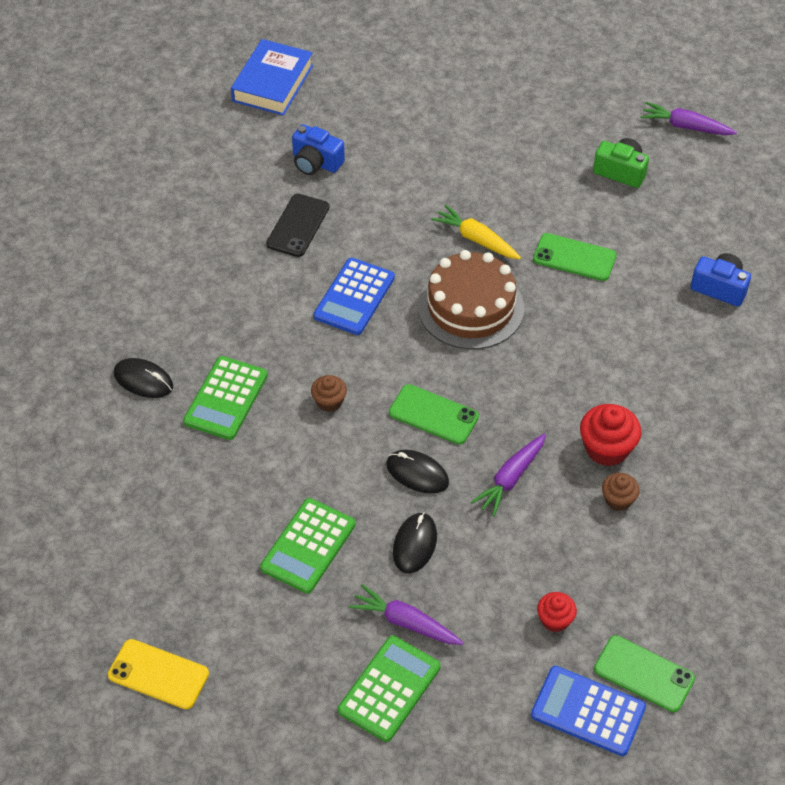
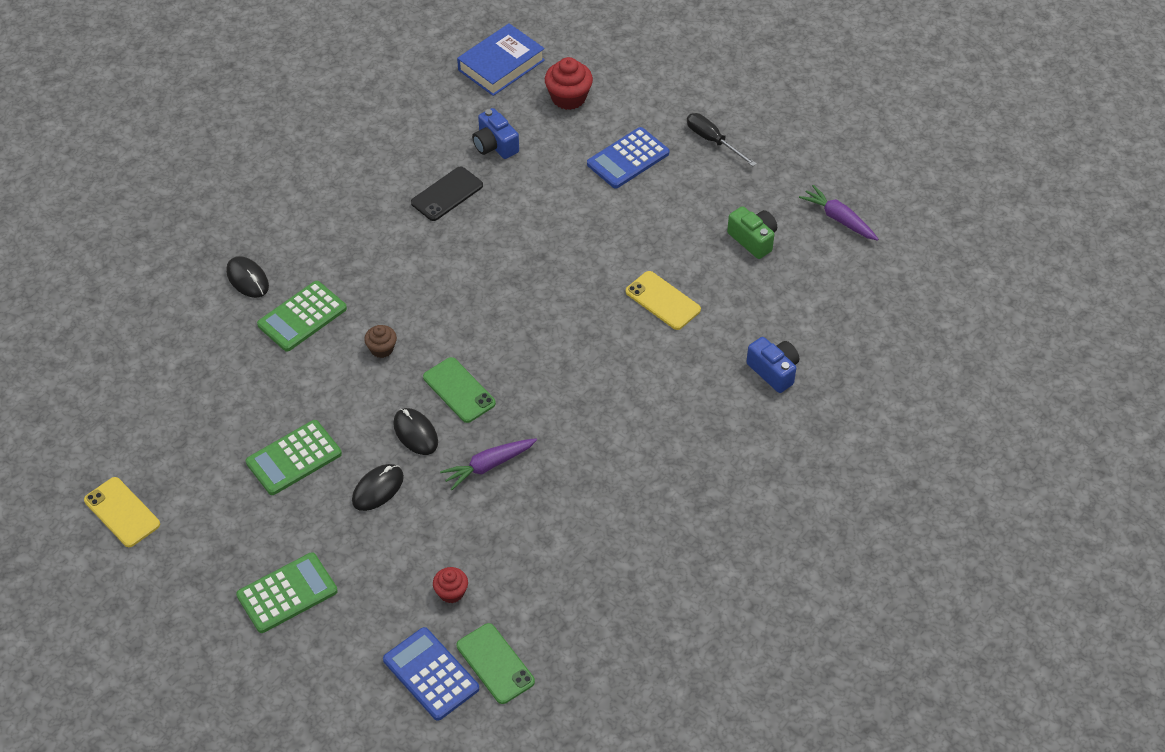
camera: 25 degrees right, 0 degrees up
(354, 297) = (455, 270): blue calculator -> blue calculator (628, 159)
(405, 622) = (331, 547): purple carrot -> none
(470, 307) = (546, 312): brown cake -> none
(476, 239) = (588, 256): yellow carrot -> none
(523, 91) = (713, 141): none -> black screwdriver
(574, 258) = (662, 301): green phone -> yellow phone
(607, 448) = (584, 471): red cupcake -> red cupcake (568, 98)
(618, 500) = (566, 517): brown cupcake -> none

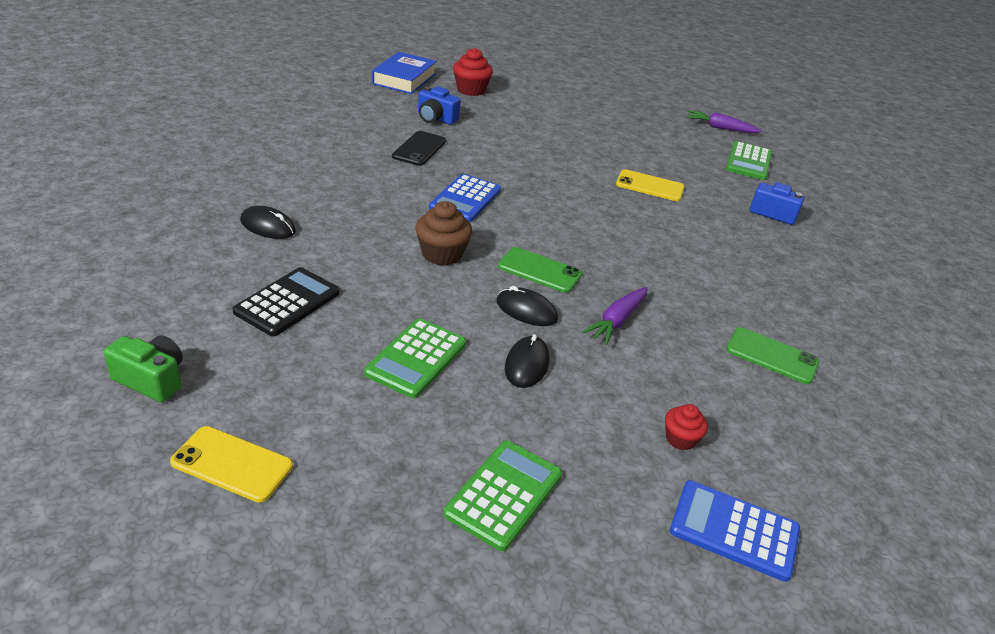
camera: 30 degrees left, 15 degrees down
(224, 373) = (287, 302): none -> black calculator
(302, 317) = (344, 244): green calculator -> green calculator (748, 162)
(382, 349) = (442, 254): brown cupcake -> brown cupcake, size x1.66
(495, 663) = (787, 496): green phone -> green phone (772, 356)
(628, 159) = (545, 115): blue calculator -> blue calculator (465, 199)
(713, 141) = (595, 101): black screwdriver -> none
(753, 239) = (677, 145): green camera -> green camera (151, 379)

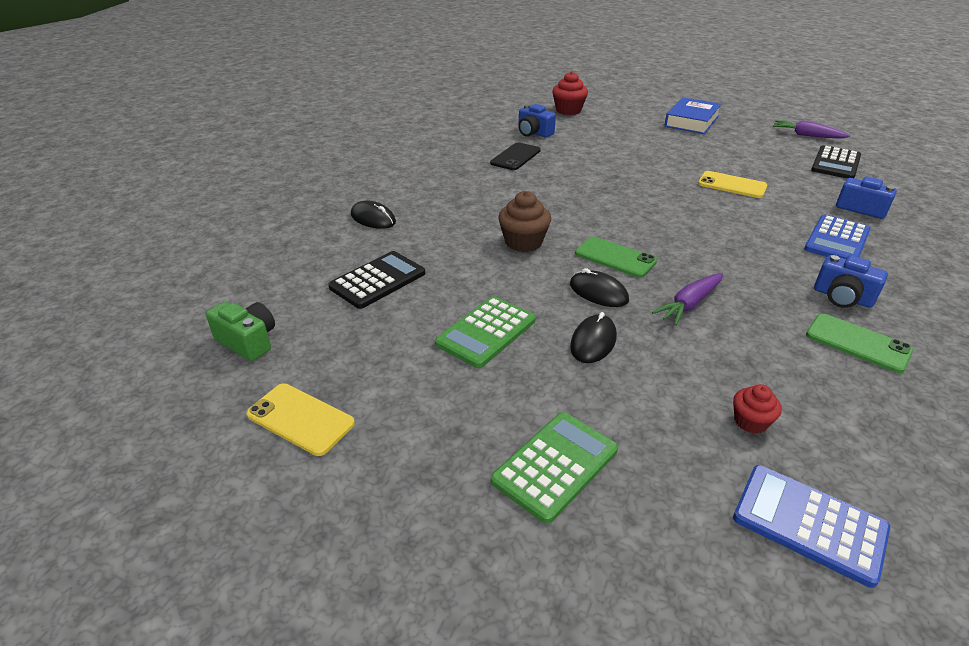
camera: 15 degrees right, 0 degrees up
(404, 79) = (510, 104): blue book -> blue book (691, 121)
(465, 199) = (551, 197): blue calculator -> blue calculator (837, 240)
(748, 162) = (835, 163): green calculator -> black calculator
(757, 309) = (842, 297): none -> blue camera

